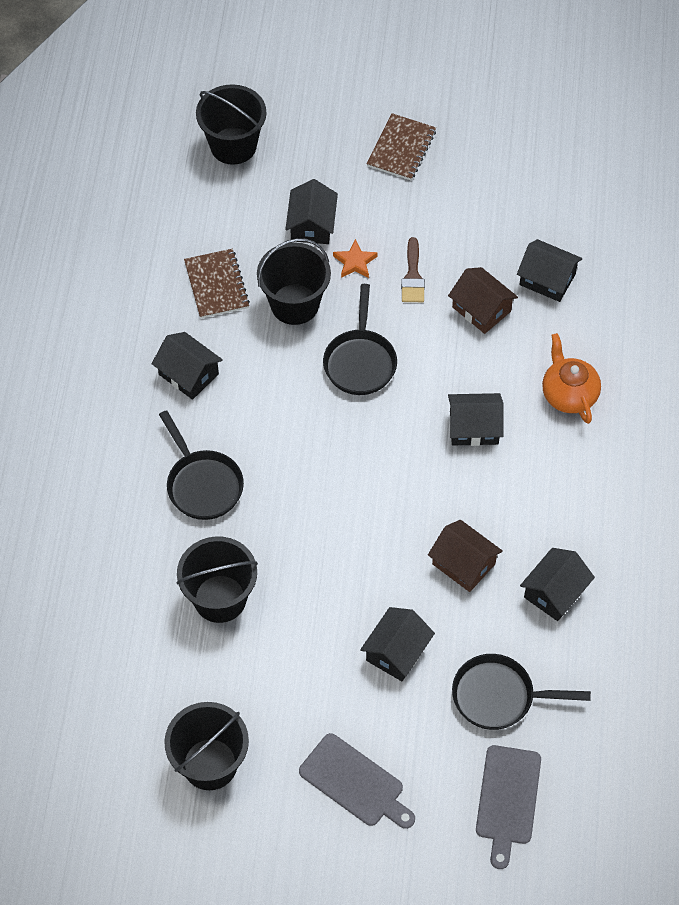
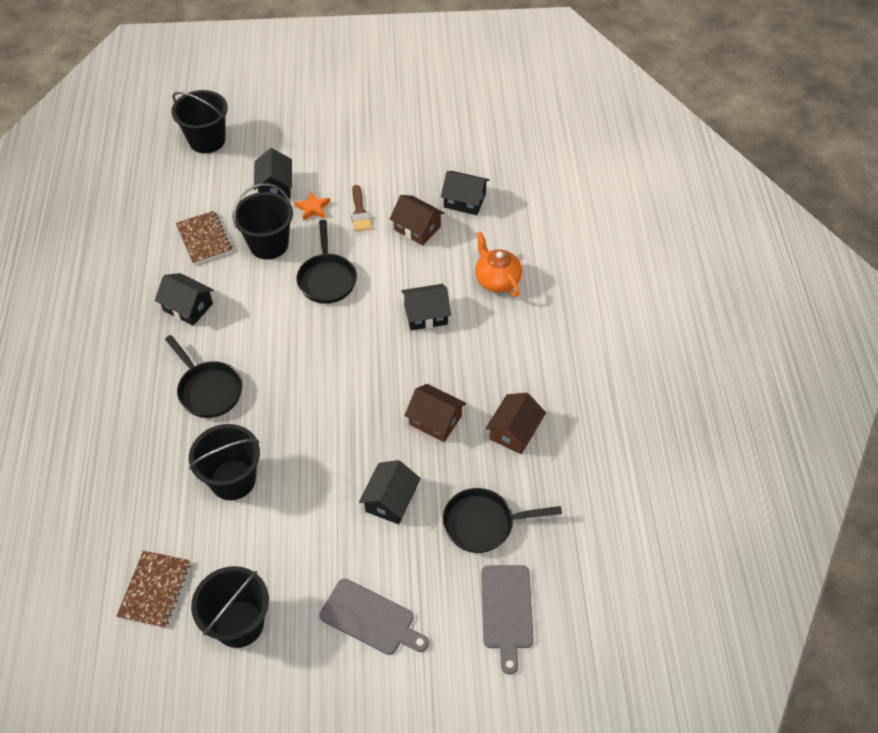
camera: 10 degrees left, 5 degrees down
(401, 148) = (337, 126): brown notebook -> brown notebook (155, 590)
(555, 592) = (514, 431): black house -> brown house

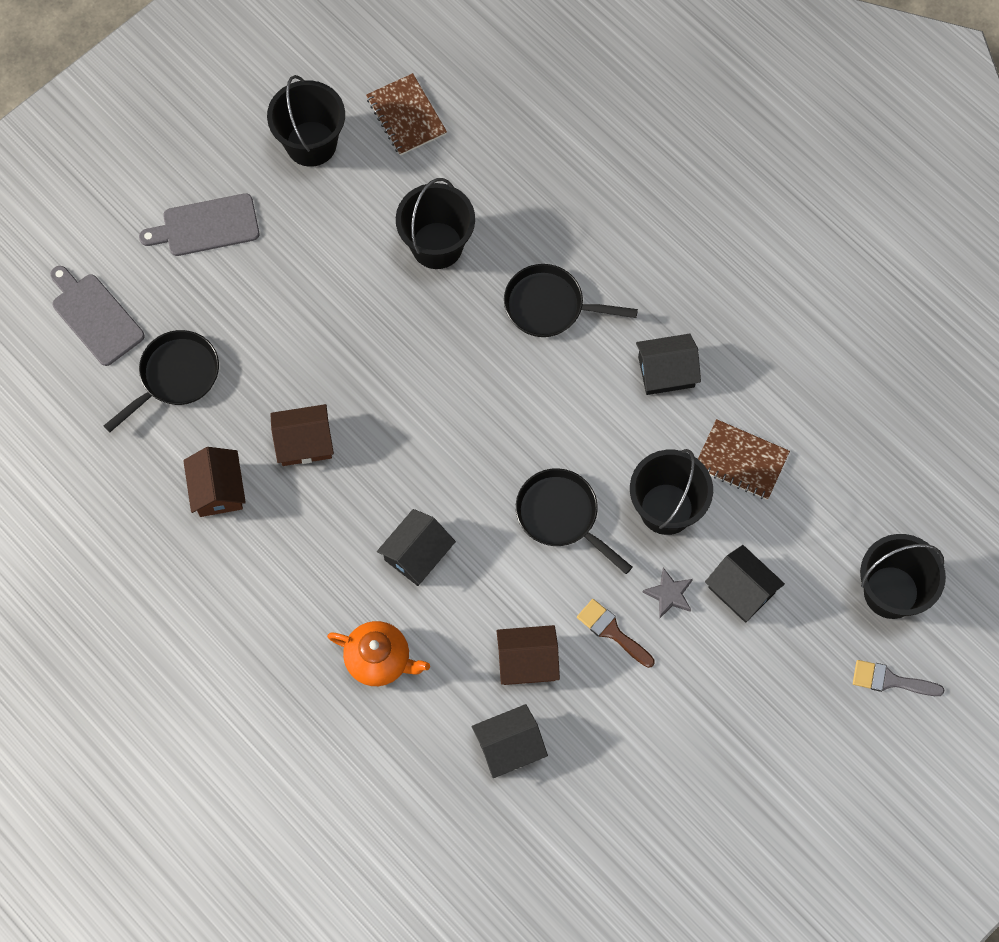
camera: 140 degrees right, 15 degrees up
(252, 111) = (890, 680): none -> grey brush
(313, 208) = (669, 594): orange star -> grey star
(390, 500) = (278, 334): black house -> none

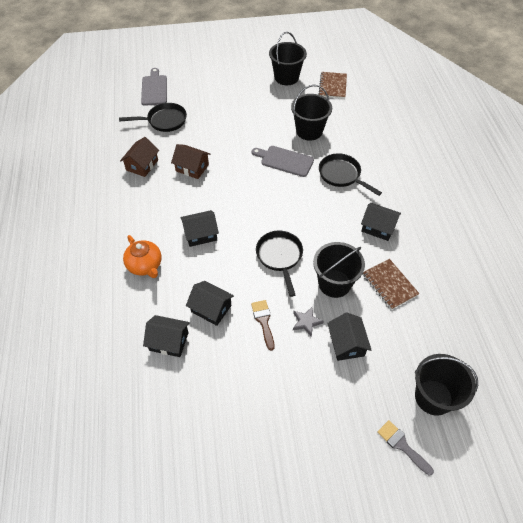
camera: 35 degrees right, 15 degrees down
(206, 226) = (222, 82): grey cutting board -> grey cutting board (285, 161)
(527, 661) = (211, 308): brown house -> black house

